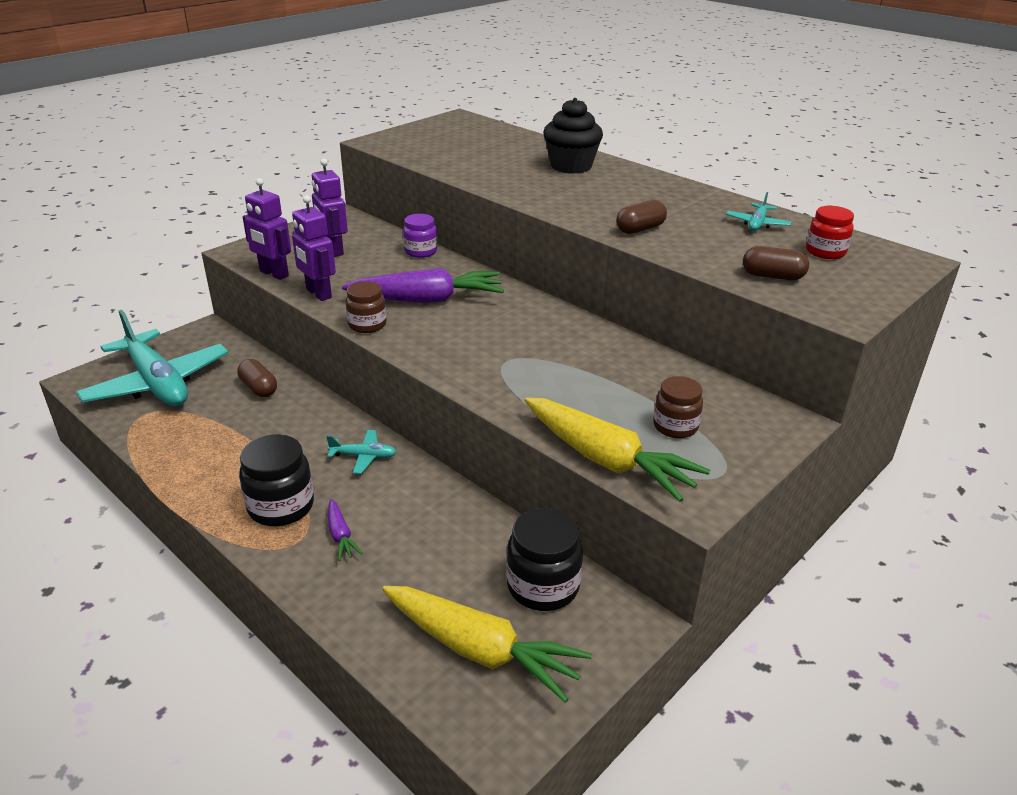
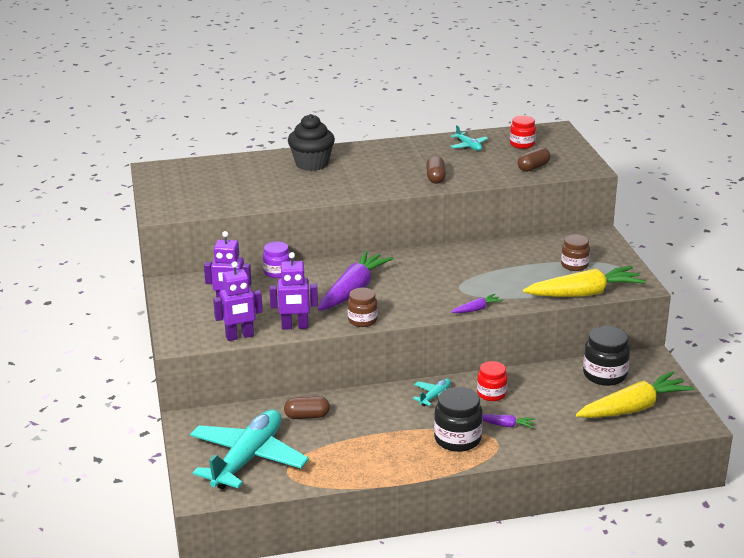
camera: 55 degrees left, 5 degrees down
(157, 383) = (248, 458): turquoise plane -> turquoise plane turned 60 degrees counterclockwise
(404, 498) = (491, 394): none -> red jar
(469, 388) = (477, 309): none -> purple carrot

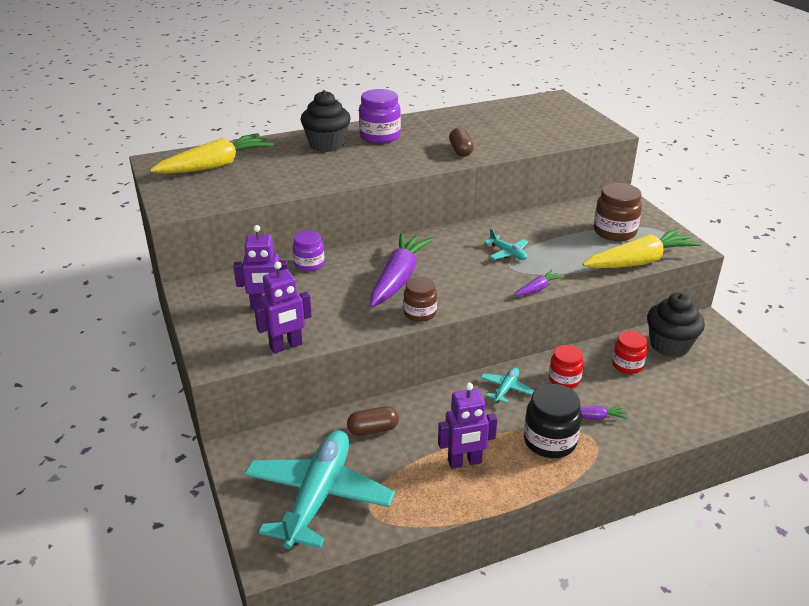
camera: 10 degrees left, 5 degrees up
(295, 326) = (346, 328): purple robot -> purple robot (464, 462)
(364, 159) = (380, 136): none -> purple jar
(468, 146) = (479, 118): turquoise plane -> turquoise plane (508, 253)
(522, 144) = (531, 113): red jar -> red jar (627, 365)
(533, 167) = (553, 134): brown capsule -> none
(574, 265) = (614, 232): brown jar -> brown jar, size x1.52
(604, 375) = (669, 345): black jar -> black cupcake
(633, 408) = (716, 381): yellow carrot -> yellow carrot (216, 165)

